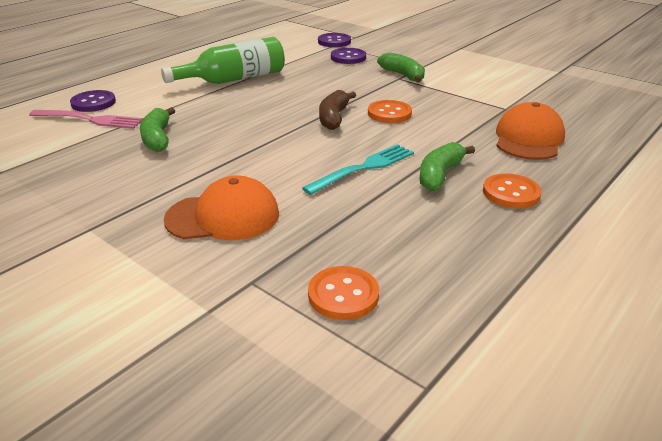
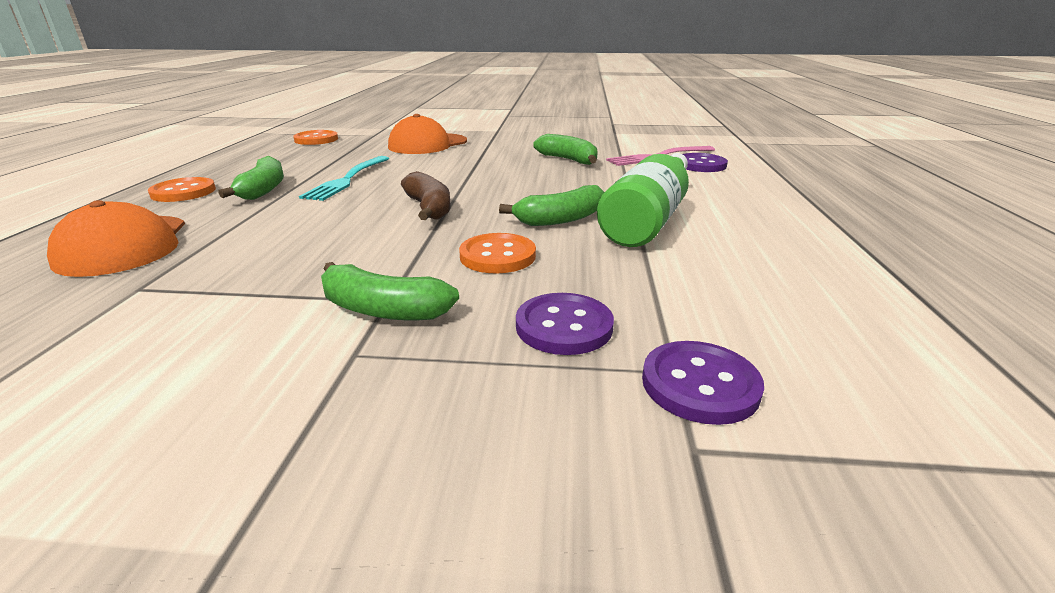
camera: 145 degrees right, 5 degrees down
(275, 90) = (561, 219): none -> green banana
(389, 113) = (357, 230): orange button -> orange button (497, 256)

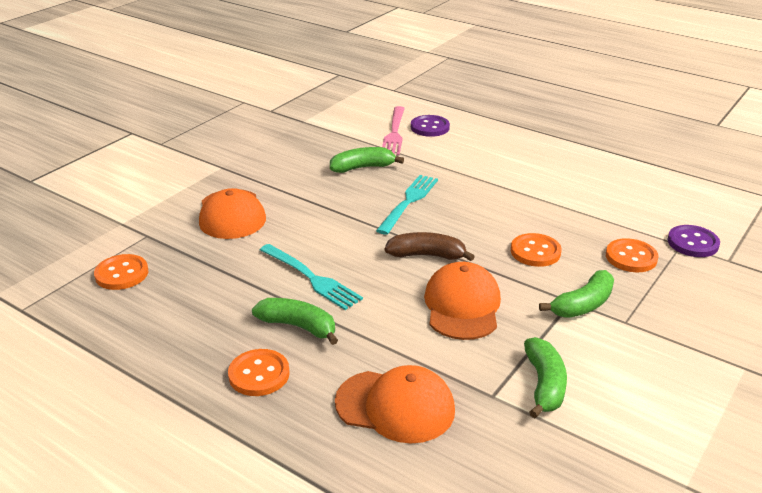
camera: 60 degrees left, 5 degrees up
(335, 240) = (462, 306): none -> orange cap
(529, 184) = (408, 202): none -> turquoise fork
(561, 219) = (492, 213): green banana -> green banana (544, 385)
(564, 326) = (631, 257): purple button -> orange button
(648, 218) = (515, 186): green bottle -> none

